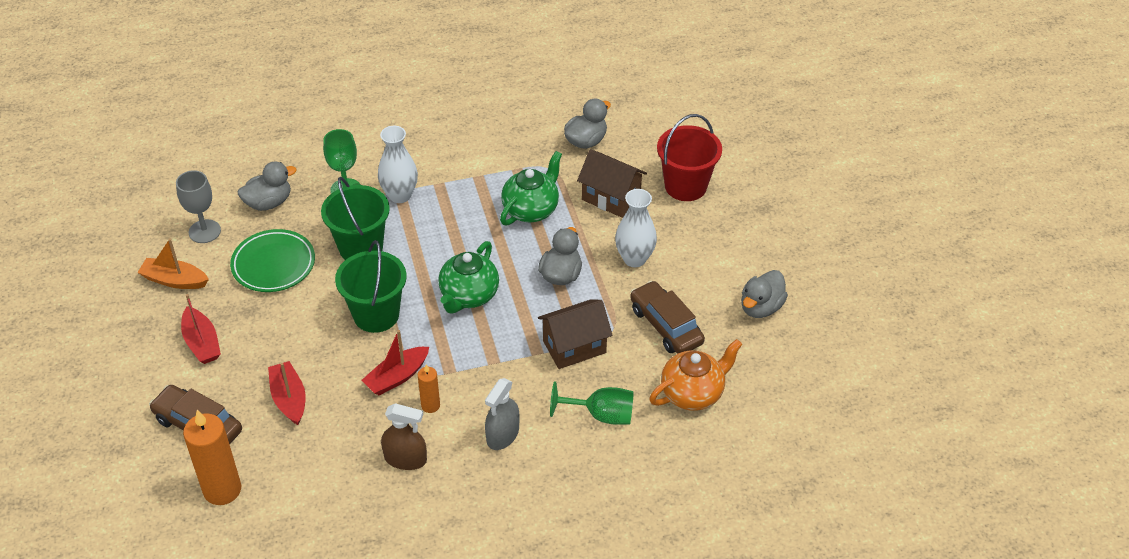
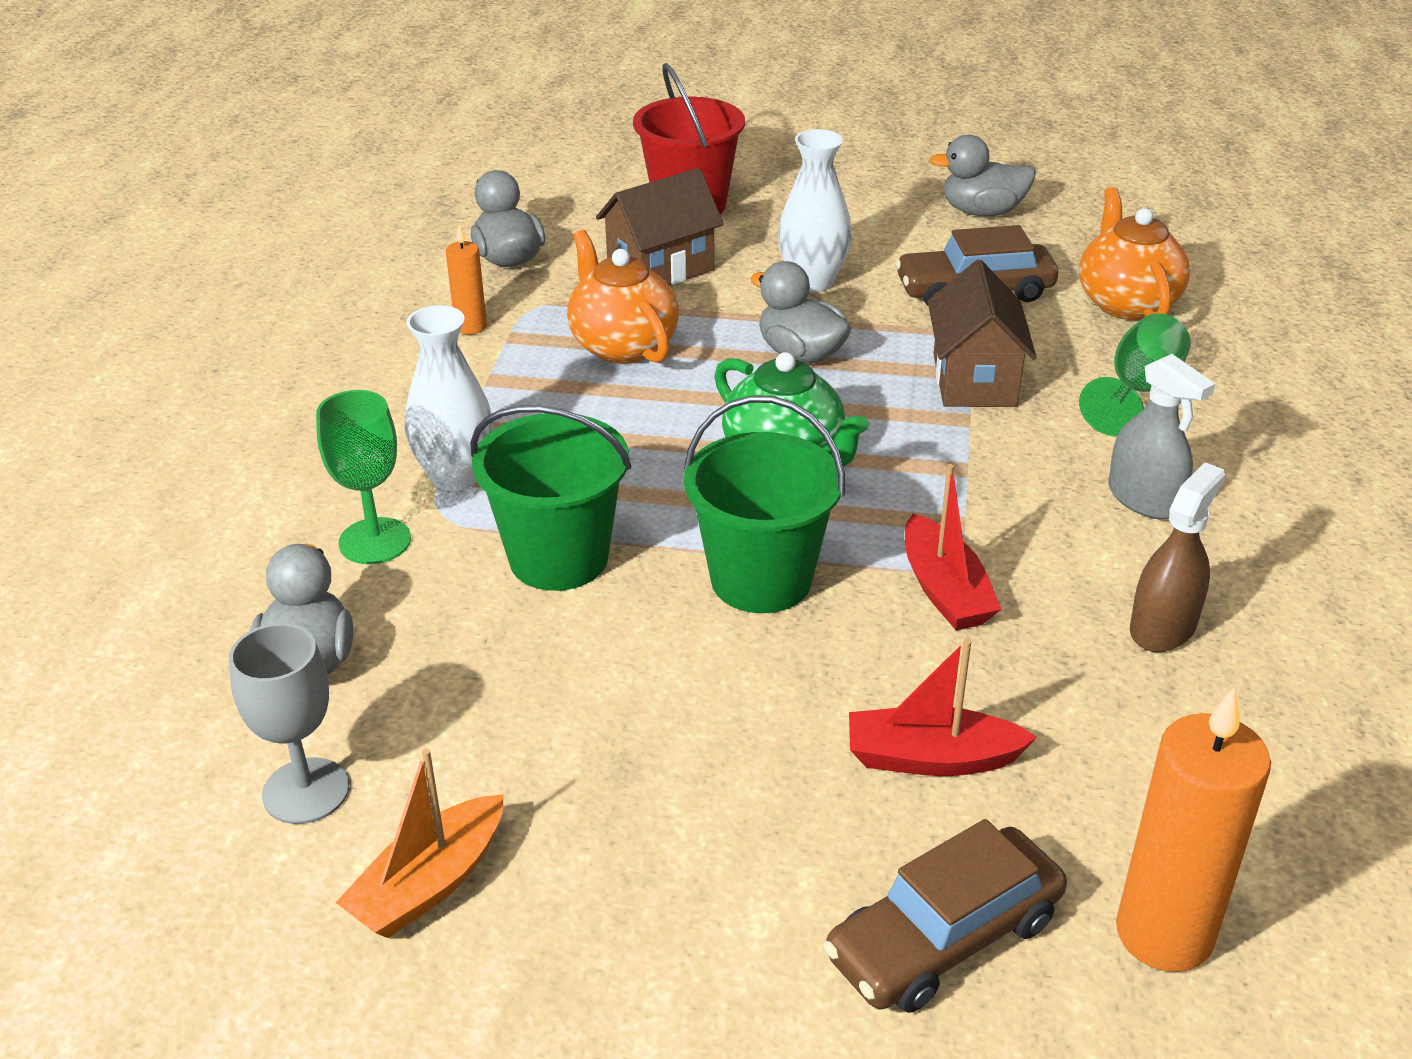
camera: 65 degrees left, 10 degrees down
(202, 343) = (677, 874): red boat -> none
(273, 264) = (510, 695): green plate -> none
(430, 405) = (1038, 565): orange candle -> orange candle (471, 327)
(531, 209) = (623, 345): green teapot -> orange teapot
(761, 307) = (982, 212): grey duck -> grey duck turned 120 degrees clockwise

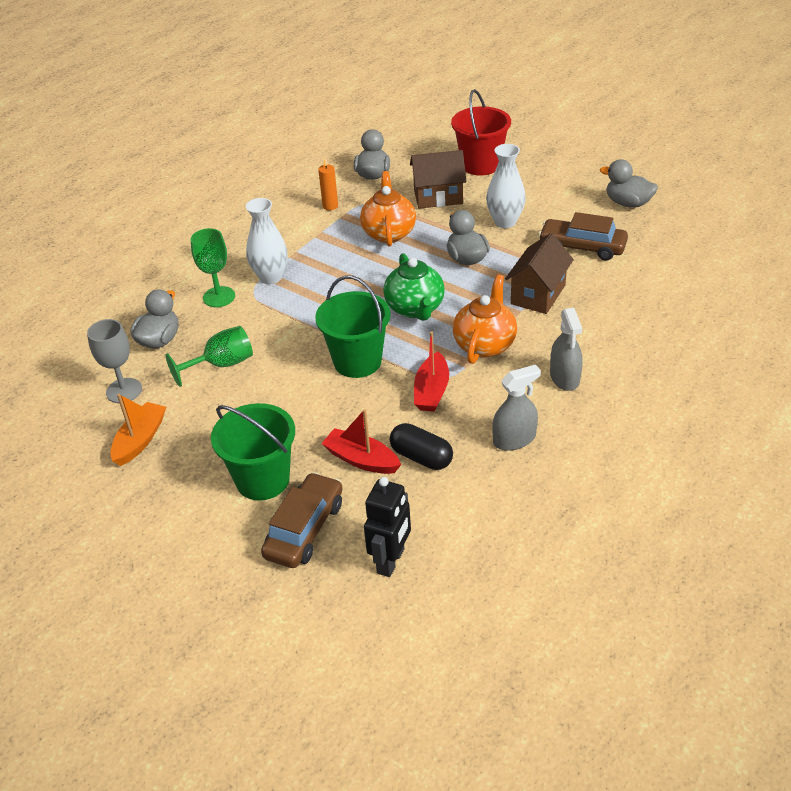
camera: 30 degrees right, 5 degrees up
(429, 884) = (140, 440): orange boat -> orange boat turned 135 degrees clockwise
(559, 558) = (283, 326): green bucket -> green bucket (263, 480)
(944, 938) = (305, 529): brown car -> brown car turned 120 degrees clockwise
(1035, 714) = (421, 457): none -> black capsule
(1126, 303) = (656, 274): orange teapot -> orange teapot (485, 344)
(1138, 391) = (615, 323): green goblet -> green goblet (221, 365)
(1163, 627) = (514, 439): brown spray bottle -> grey spray bottle
(1164, 934) = (391, 561): orange candle -> black robot

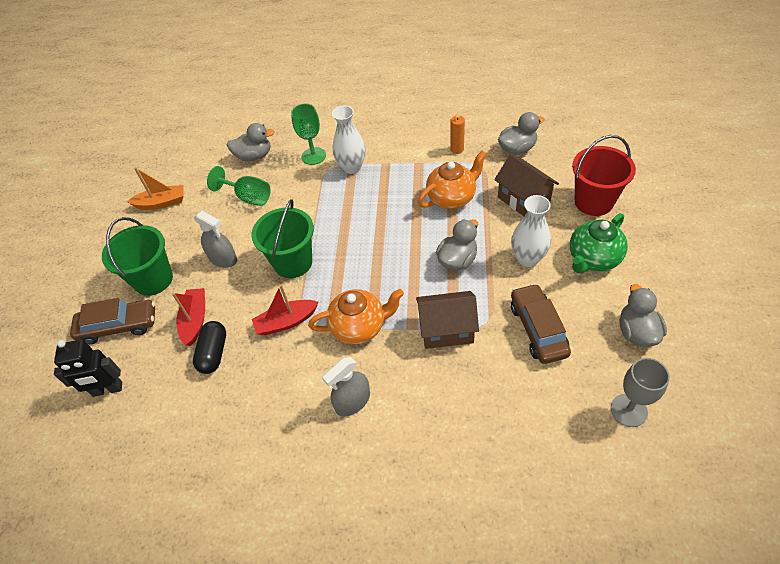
camera: 60 degrees right, 10 degrees up
(124, 390) = (200, 169): grey goblet -> grey goblet (628, 410)
(415, 308) = (373, 262): green teapot -> green teapot (593, 259)
(514, 439) = (261, 402): grey spray bottle -> grey spray bottle (223, 259)

